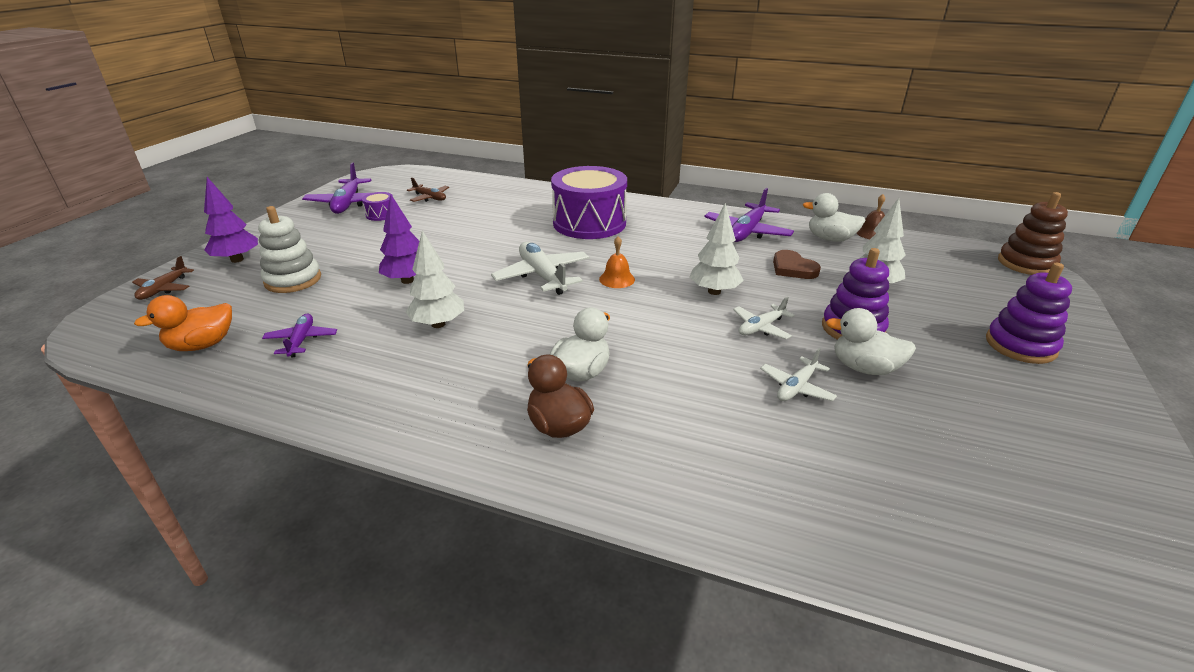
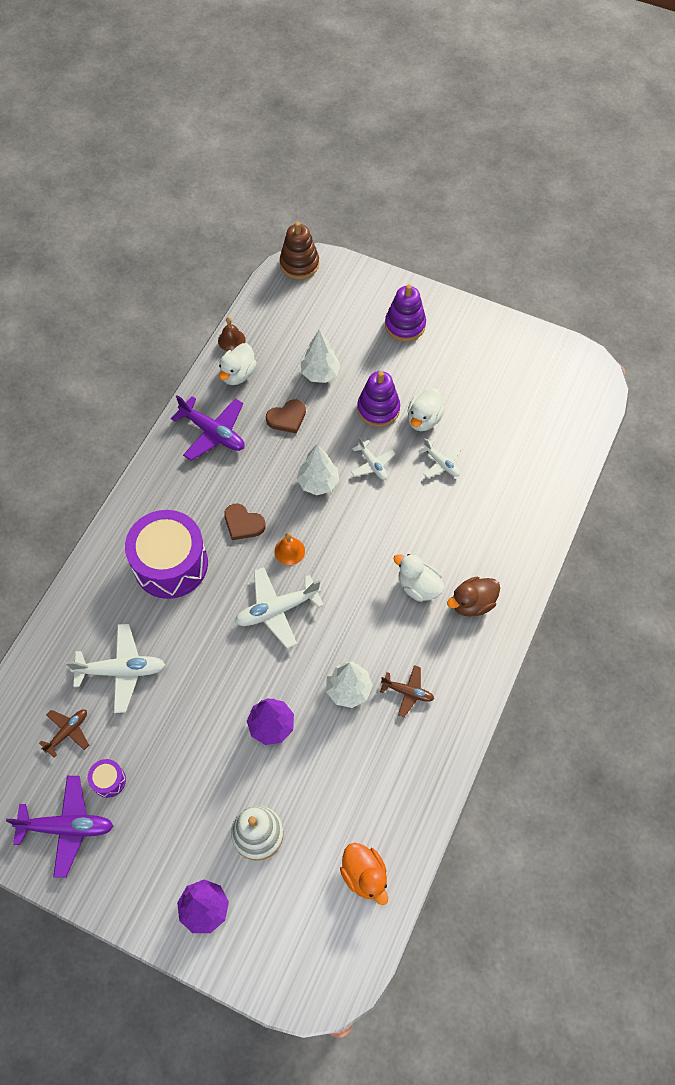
camera: 85 degrees left, 30 degrees up
(164, 289) = (261, 959): brown plane -> brown plane (407, 692)
(301, 340) = (364, 794): purple plane -> none
(481, 212) = (121, 670): none -> white plane
(644, 252) = (243, 524): none -> brown heart

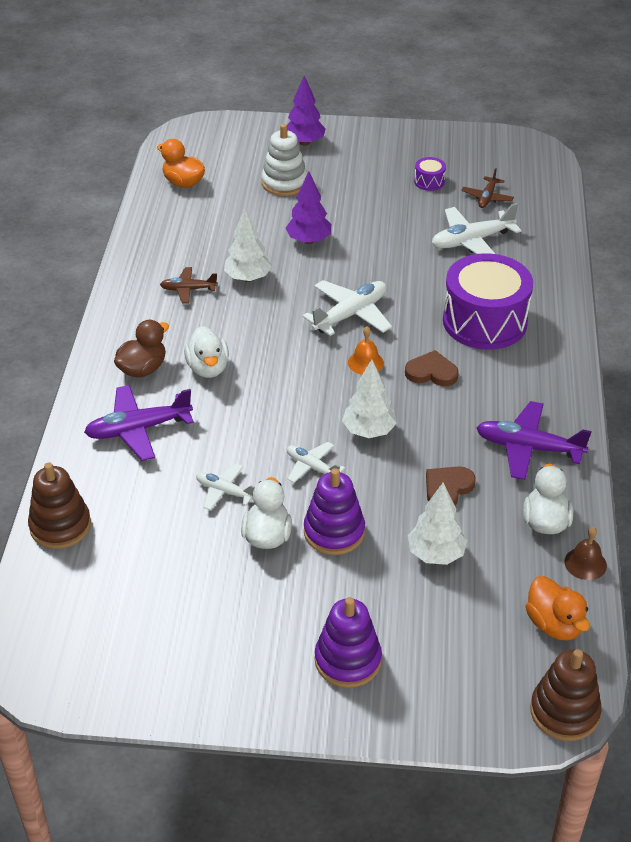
camera: 160 degrees right, 20 degrees down
(67, 827) = (443, 154): purple plane -> purple plane (138, 429)
(275, 310) = (554, 624): none -> orange duck
(418, 586) = (208, 368): white duck -> white duck turned 60 degrees clockwise
(562, 470) = (60, 526): none -> brown stacking toy

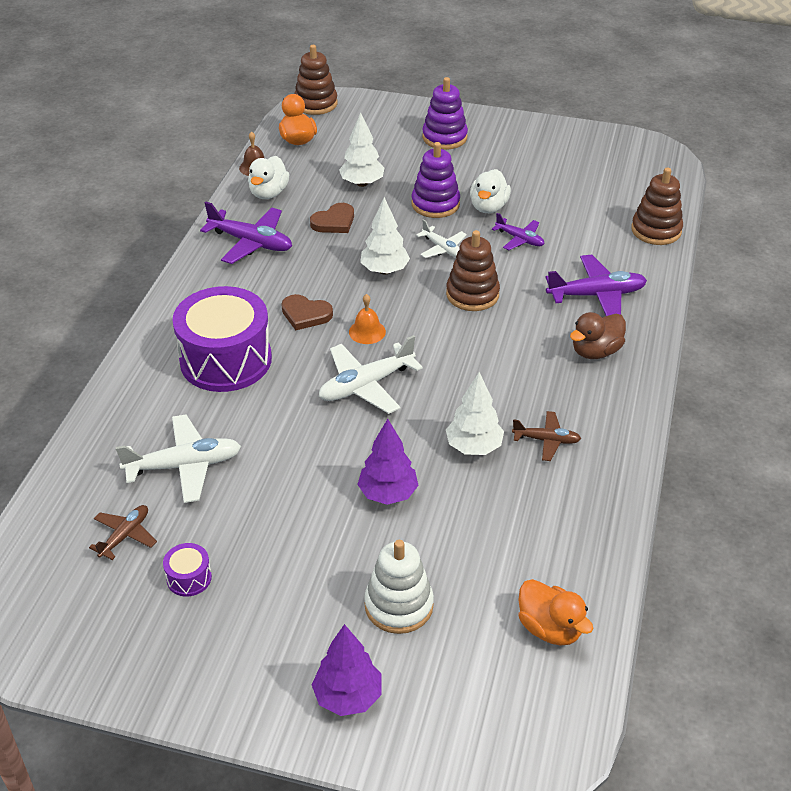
camera: 170 degrees left, 0 degrees up
(208, 368) = (528, 344): white duck -> none
(225, 491) = (519, 239): white plane -> purple plane
(269, 414) = (472, 294): none -> brown stacking toy

